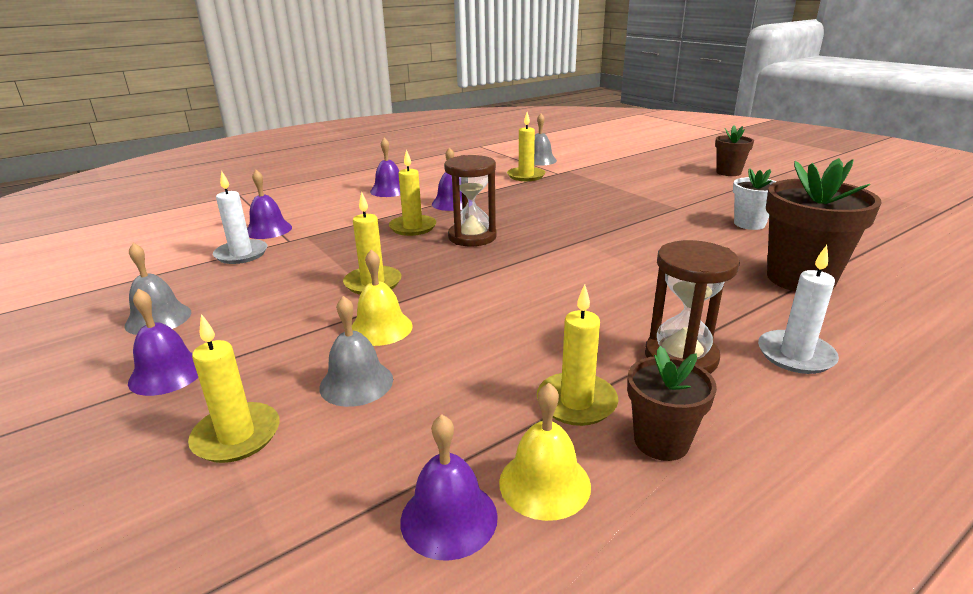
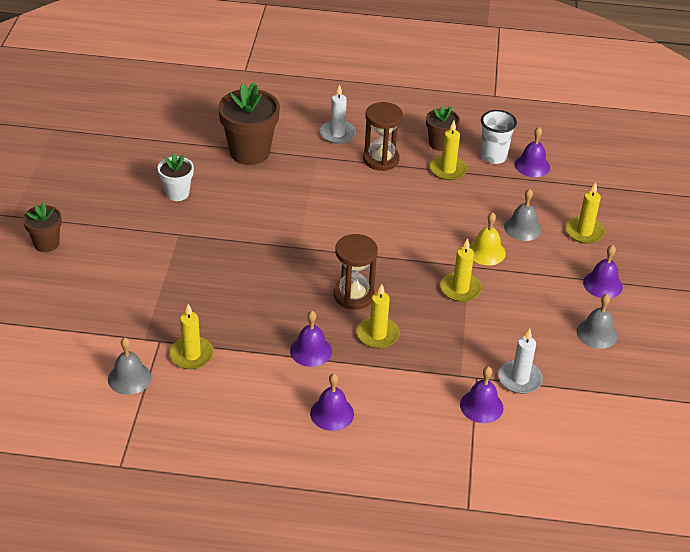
camera: 140 degrees left, 15 degrees up
(544, 483) = (493, 156): yellow bell -> white cup

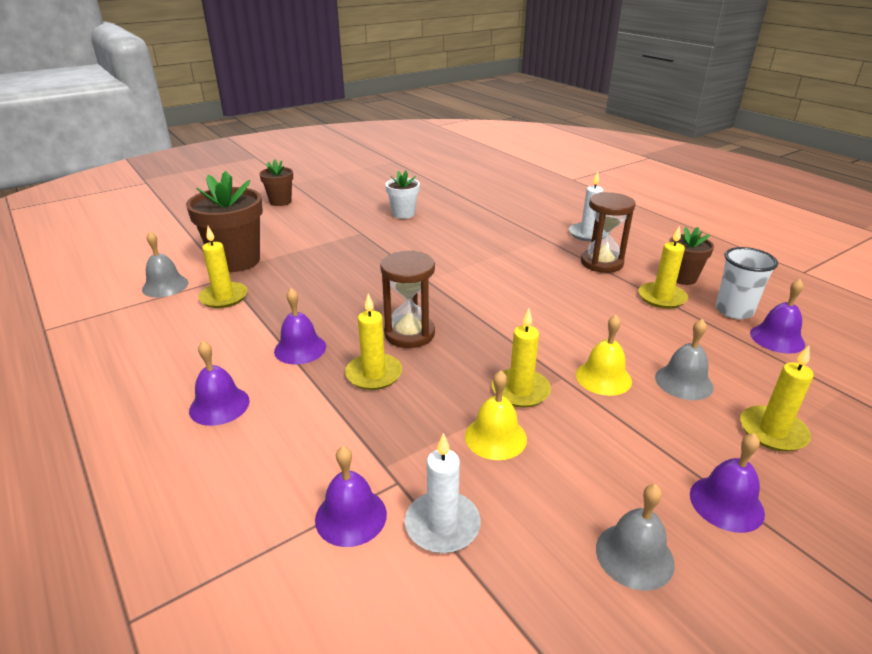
camera: 50 degrees right, 10 degrees down
(249, 152) = (496, 216): brown flower pot -> brown flower pot (236, 261)
(484, 323) = (495, 437): none -> yellow bell

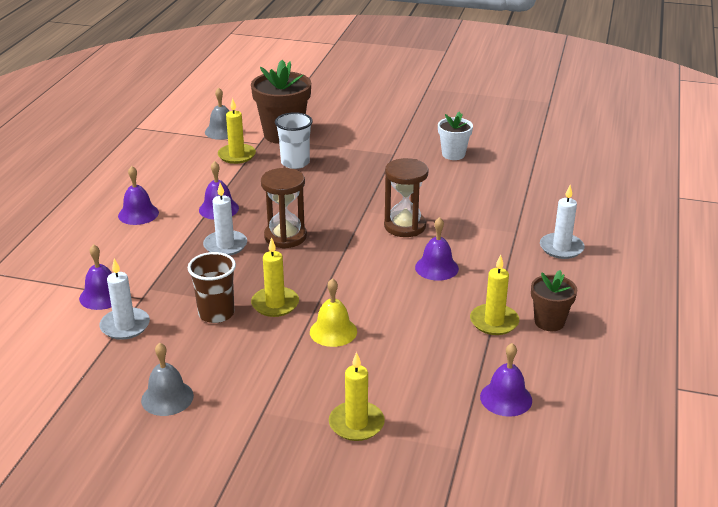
camera: 50 degrees right, 0 degrees up
(280, 202) = (389, 101): brown flower pot -> none
(374, 374) = (225, 245): yellow candle -> white candle
(495, 437) = (216, 313): yellow bell -> brown cup
(601, 263) = (513, 273): brown hourglass -> brown hourglass (405, 226)
(683, 382) = (373, 368): grey bell -> none
(726, 503) = (250, 420): purple bell -> purple bell (436, 267)
(734, 311) = (525, 364): white cup -> white cup (295, 163)

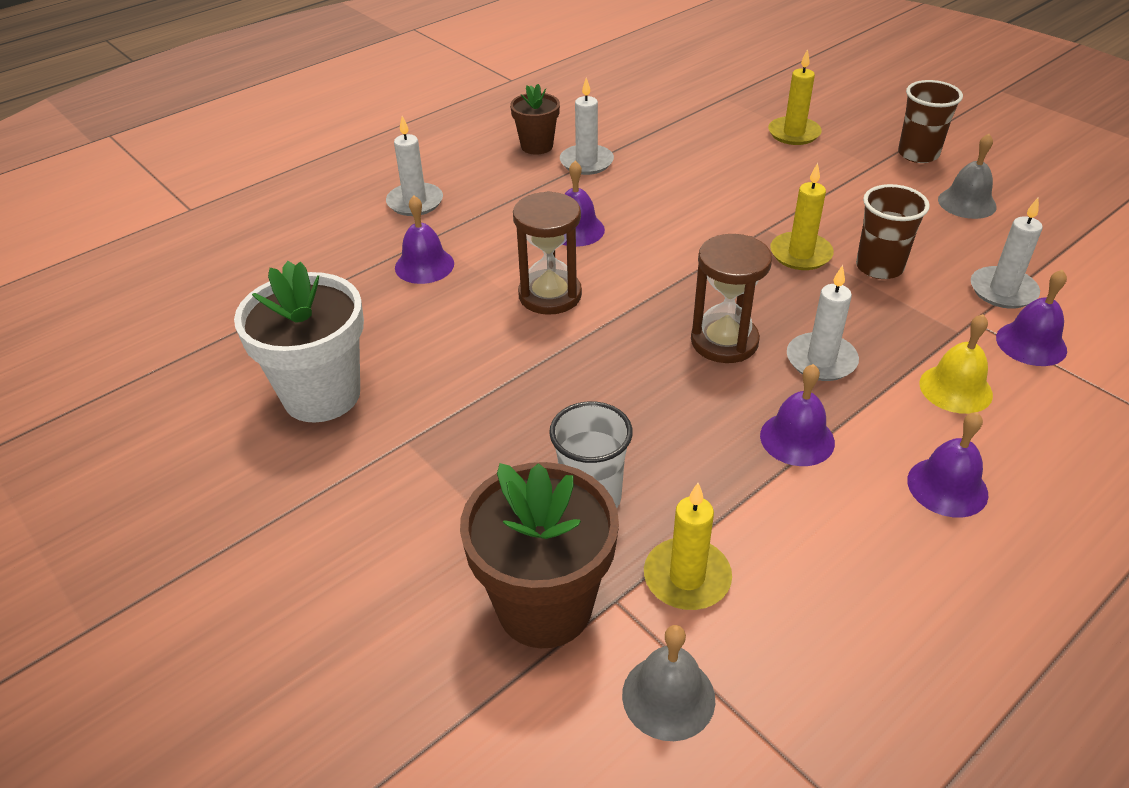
camera: 145 degrees left, 10 degrees up
(228, 442) = (918, 154): none -> brown cup
(333, 331) = (755, 205): yellow bell -> yellow bell (955, 388)
(453, 154) = (321, 395): white flower pot -> white flower pot, size x1.76
(494, 322) = (586, 162): yellow candle -> white candle
(506, 398) = (651, 112): purple bell -> purple bell (424, 265)

